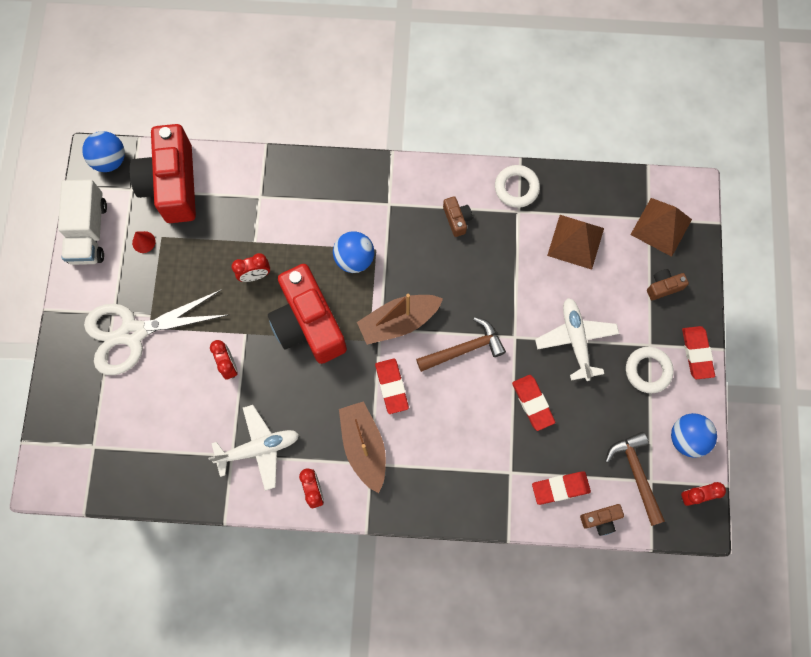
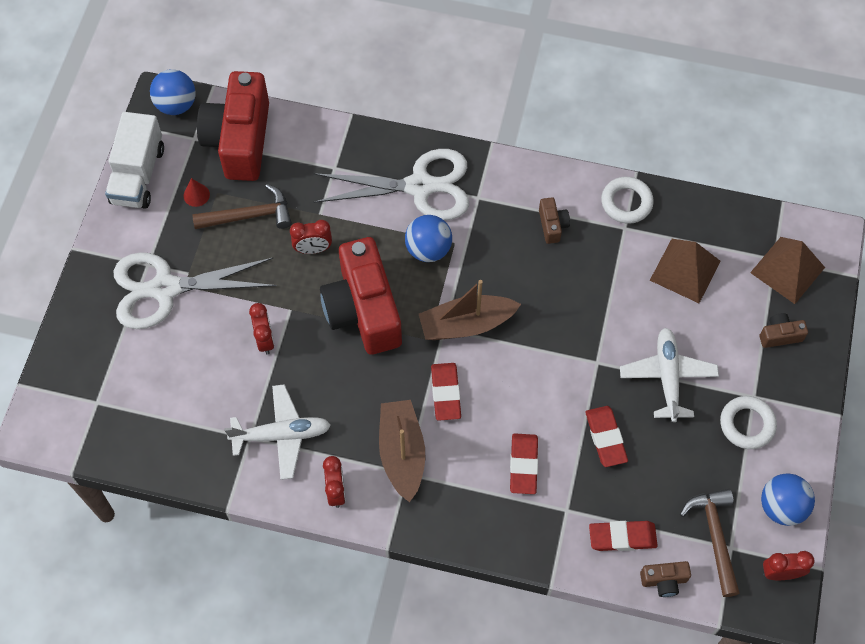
camera: 10 degrees right, 10 degrees down
(337, 202) = (420, 186): none -> white scissors
(464, 349) = (536, 365): brown hammer -> brown hammer (249, 215)
(696, 353) = (808, 414): red eraser -> red eraser (523, 465)

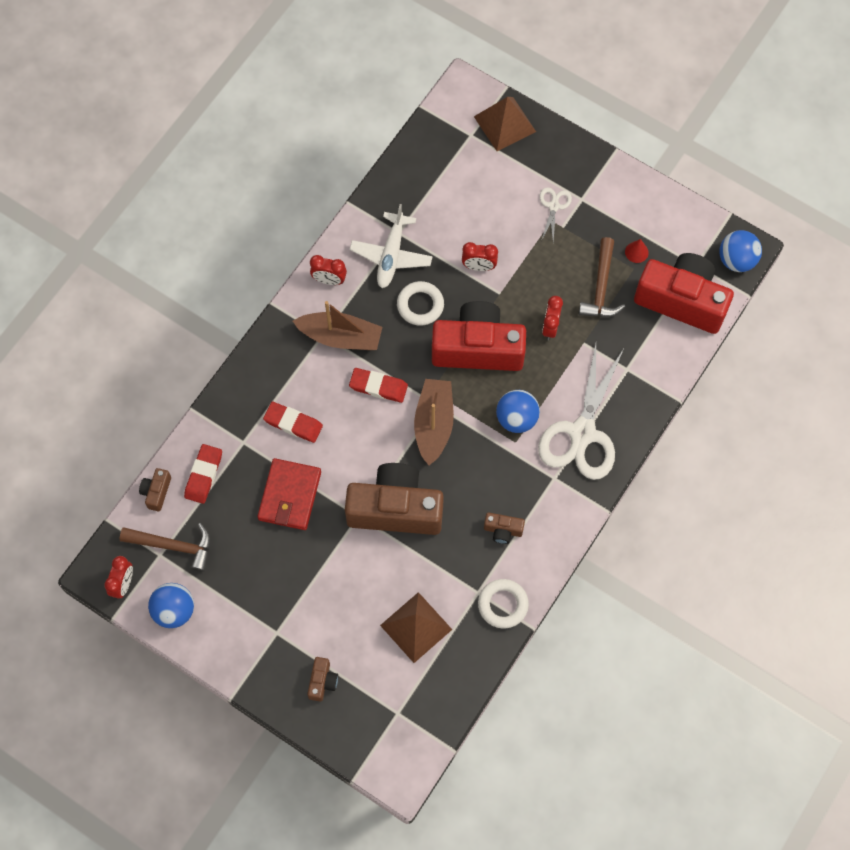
camera: 110 degrees right, 5 degrees up
(138, 175) = (672, 212): white truck -> none
(165, 289) = (553, 206): white scissors -> white scissors, size x0.44
(574, 330) = (395, 509): none -> brown camera
(605, 438) = (290, 496): red eraser -> red wallet
(667, 377) = (322, 568): white plane -> none
(747, 424) = (254, 615): white ring -> white ring (420, 305)
(787, 270) = (382, 719): brown pyramid -> brown pyramid (504, 124)

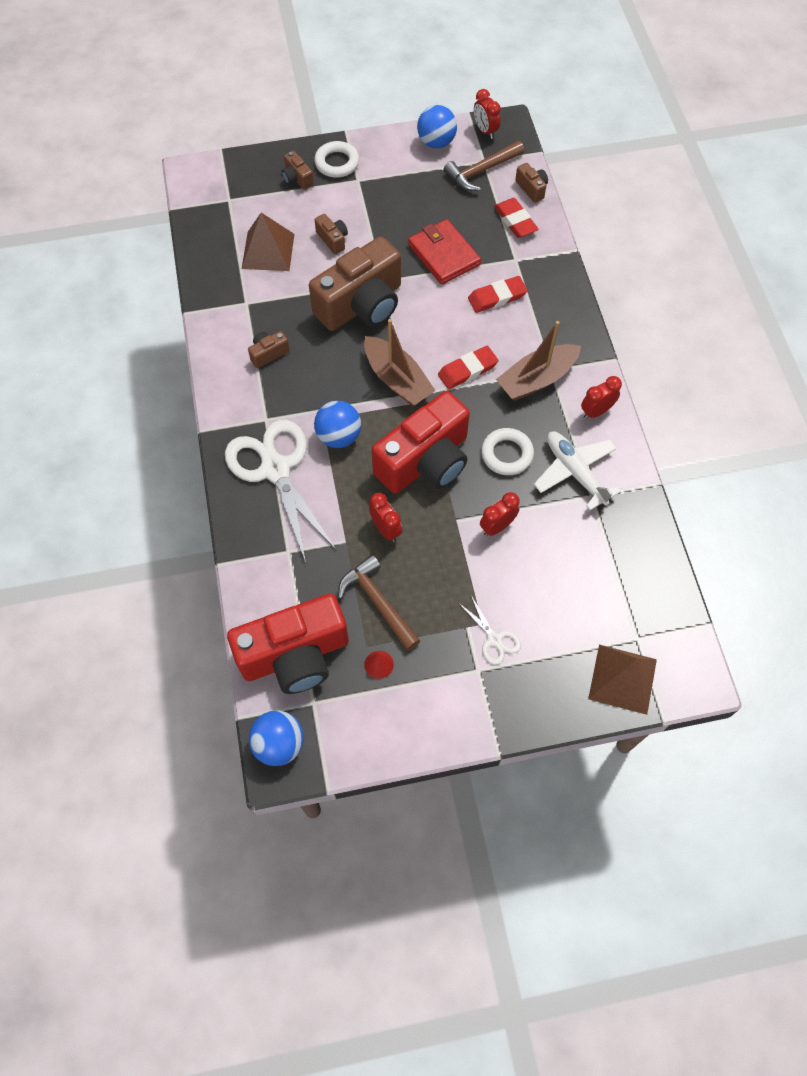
camera: 135 degrees right, 5 degrees down
(356, 590) = (333, 239): none -> brown camera
(503, 604) = (220, 309): white ring -> white ring (337, 163)

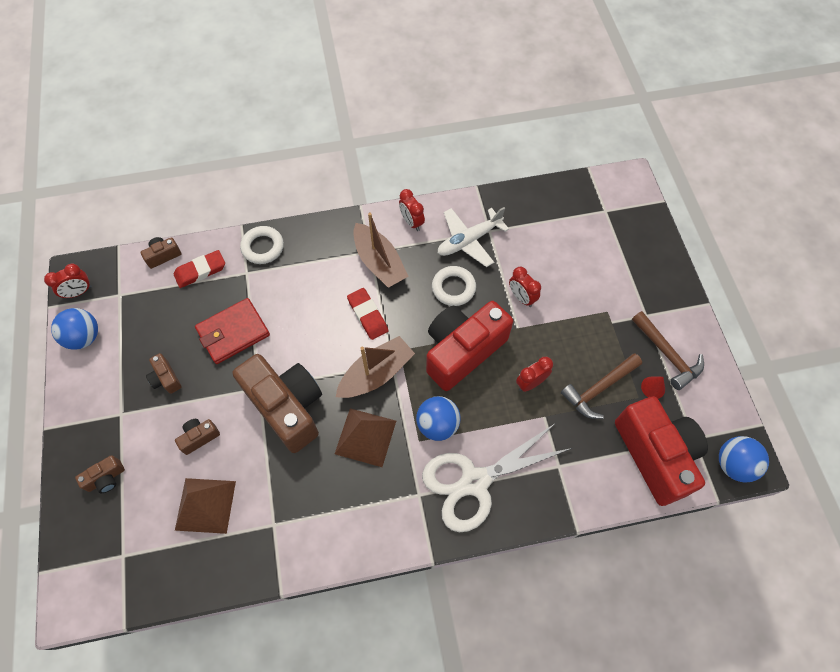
camera: 90 degrees left, 0 degrees up
(268, 353) = (340, 497): brown camera -> brown camera (166, 378)
(337, 163) = (91, 436): white ring -> white ring (263, 247)
(425, 461) = (462, 351): red camera -> red camera turned 90 degrees counterclockwise
(481, 171) = (132, 297): brown hammer -> brown hammer (667, 354)
(494, 639) = (619, 303): white scissors -> none
(497, 297) = (288, 289): red eraser -> none
(622, 678) = (637, 222): brown pyramid -> brown pyramid (365, 437)

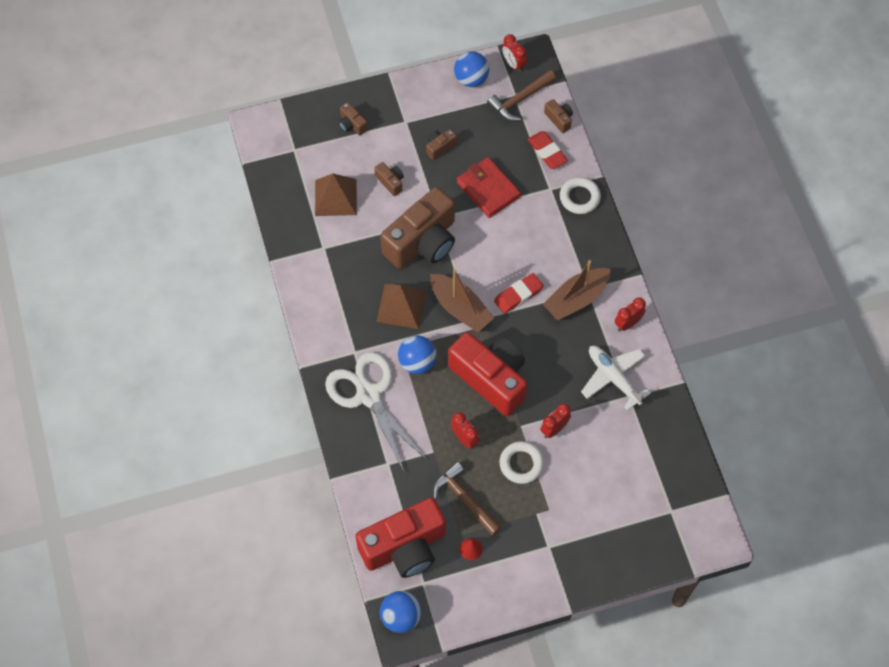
camera: 85 degrees right, 0 degrees up
(453, 288) = (557, 367): white ring -> white ring (521, 464)
(667, 354) = (507, 564): brown hammer -> brown hammer (520, 100)

